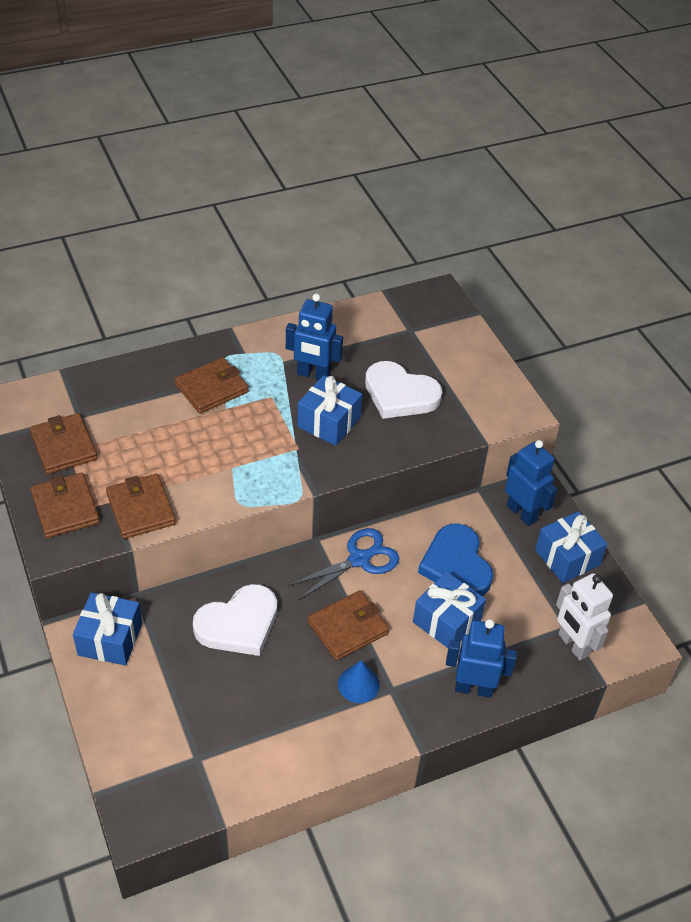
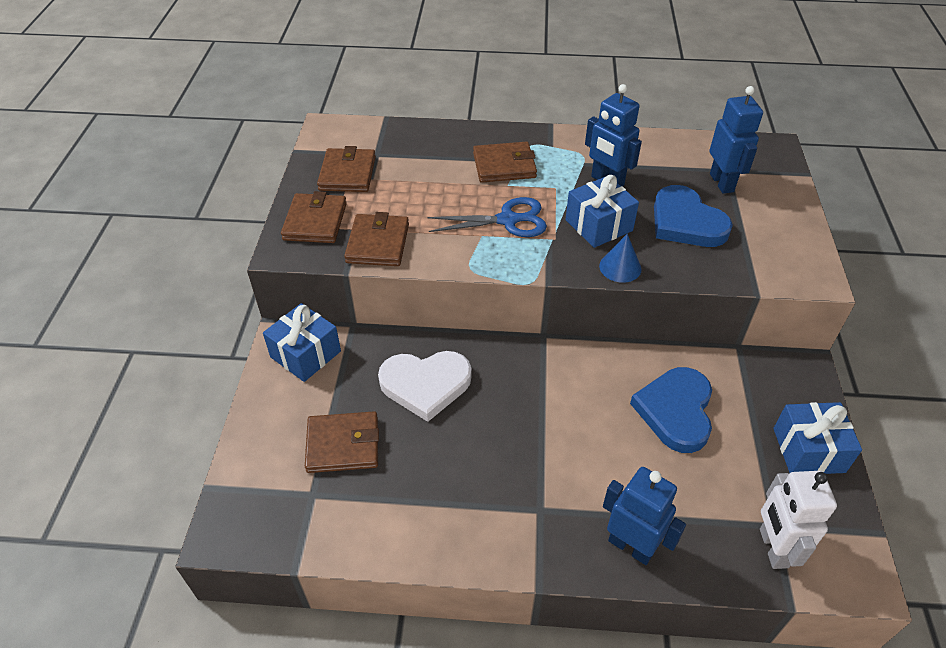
camera: 30 degrees right, 0 degrees up
(348, 627) = (529, 429): brown wallet -> brown wallet (343, 444)
(358, 684) = (508, 489): blue cone -> blue cone (620, 267)
(360, 559) = (576, 369): blue scissors -> blue scissors (508, 220)
(400, 394) = (686, 222): white heart -> blue heart
(446, 621) = (636, 463): blue gift -> none
(522, 513) = (776, 385): blue robot -> blue robot (722, 183)

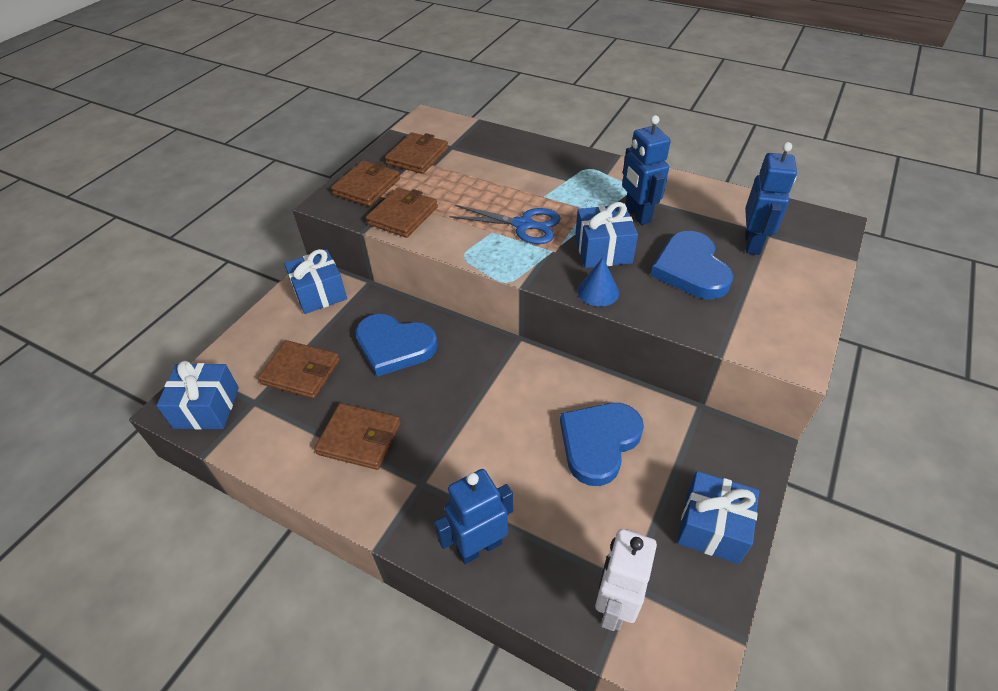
camera: 25 degrees right, 0 degrees up
(262, 520) = (207, 407): none -> blue gift
(425, 385) = (394, 346): white heart -> blue heart
(504, 165) = (552, 180): brown wallet -> brown wallet (359, 438)
(631, 546) = (479, 546): blue robot -> blue robot turned 90 degrees counterclockwise

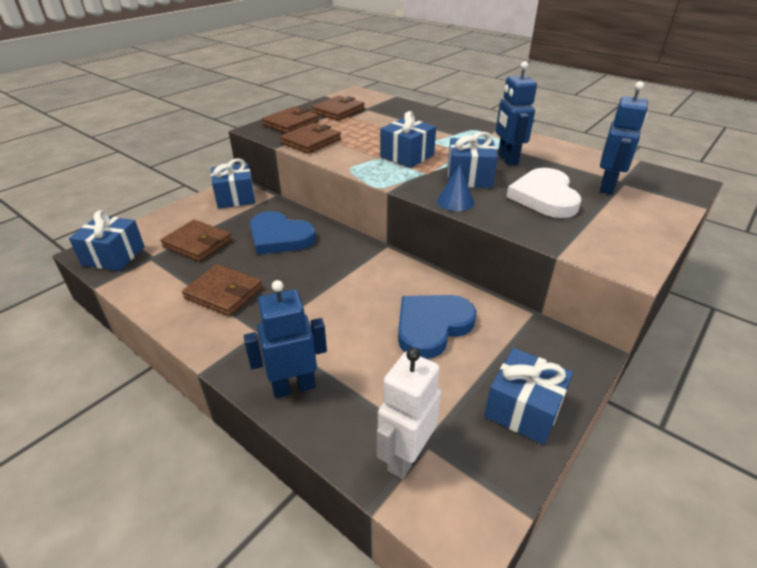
camera: 10 degrees right, 10 degrees down
(524, 225) = (407, 156): blue scissors -> blue gift
(690, 269) = (544, 197): blue heart -> white heart

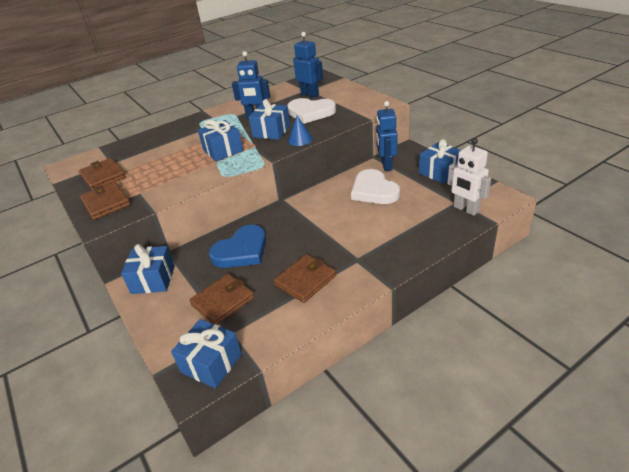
camera: 70 degrees left, 0 degrees up
(294, 387) = (412, 245): blue robot -> blue robot (386, 165)
(311, 141) = (158, 192): brown wallet -> none
(432, 326) = (374, 190): blue heart -> white heart

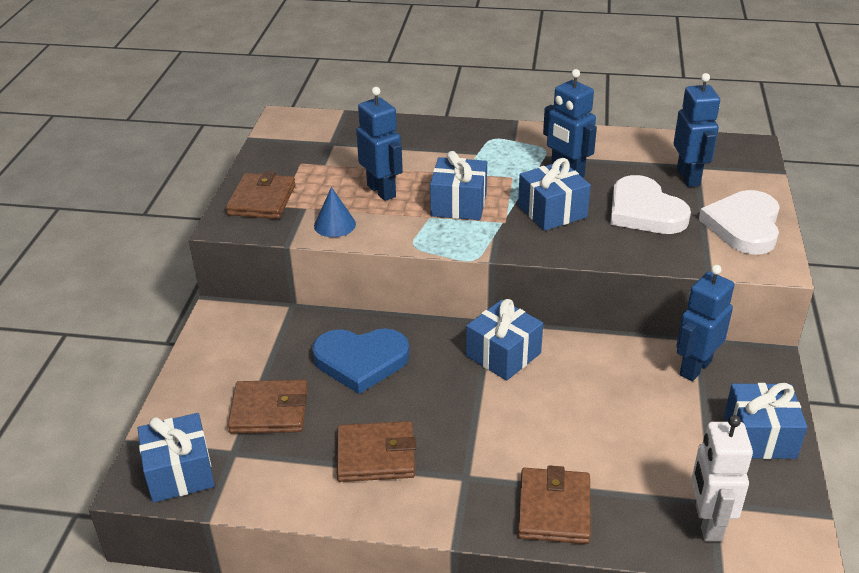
camera: 40 degrees right, 0 degrees up
(103, 176) = (300, 159): brown wallet -> brown wallet (554, 509)
(153, 279) = (241, 329): blue gift -> blue gift (503, 354)
(173, 165) = (382, 191): none -> blue robot
(300, 139) = (569, 249): blue cone -> blue cone (335, 225)
(374, 190) = (621, 395): white heart -> white heart (743, 226)

